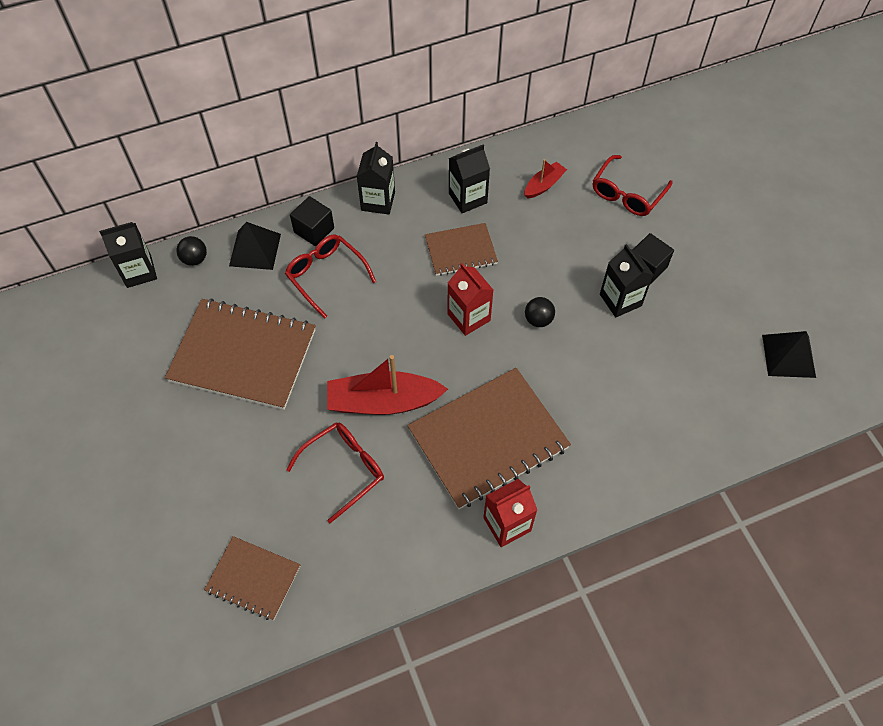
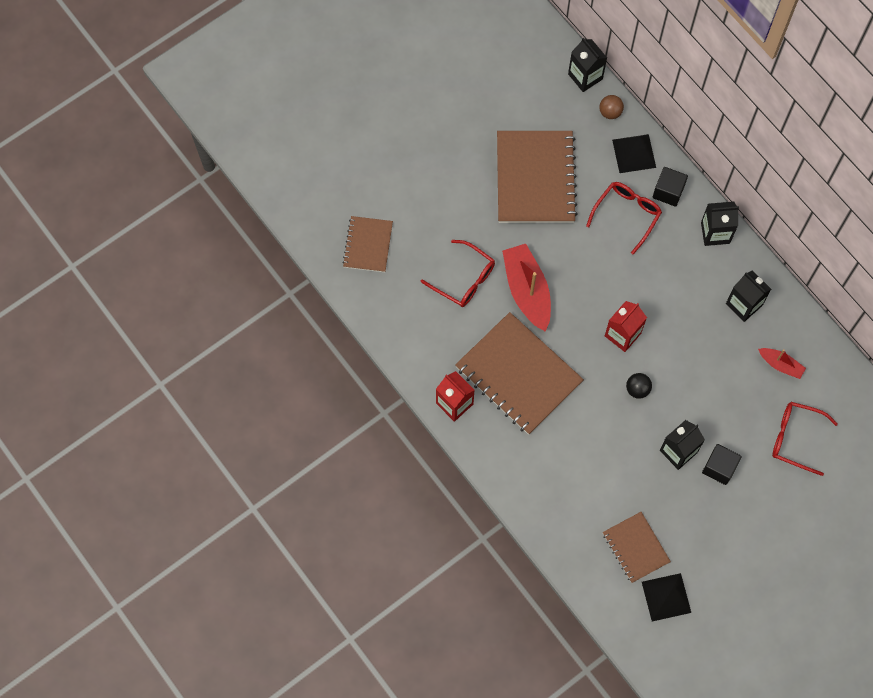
camera: 75 degrees right, 10 degrees up
(195, 259) = (610, 112): black ball -> brown ball
(460, 251) = (686, 312): brown notebook -> brown notebook (635, 548)

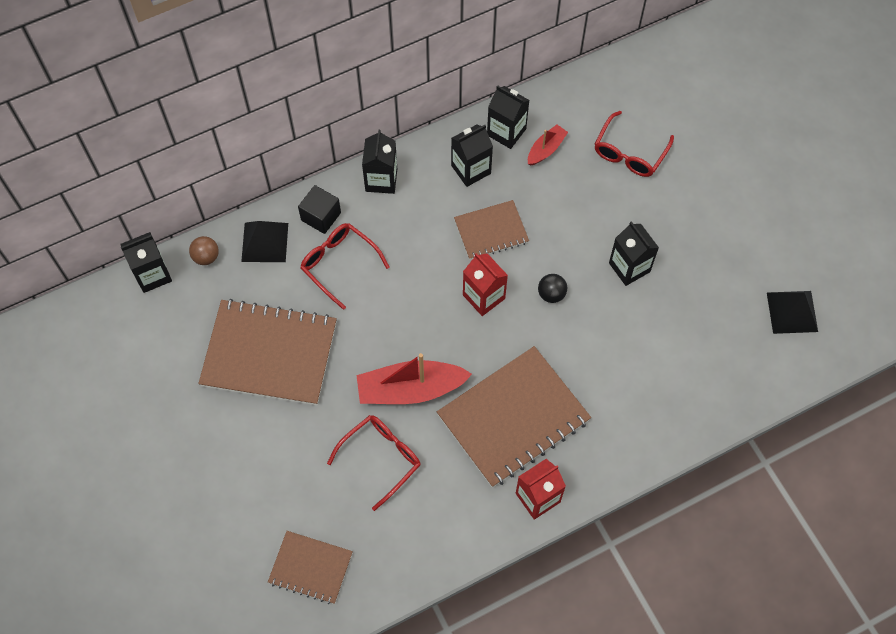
camera: 80 degrees left, 5 degrees down
(635, 548) = (734, 331): brown notebook -> brown notebook (491, 231)
(719, 468) = (653, 231): black cube -> none
(790, 328) = (506, 132): none -> black carton

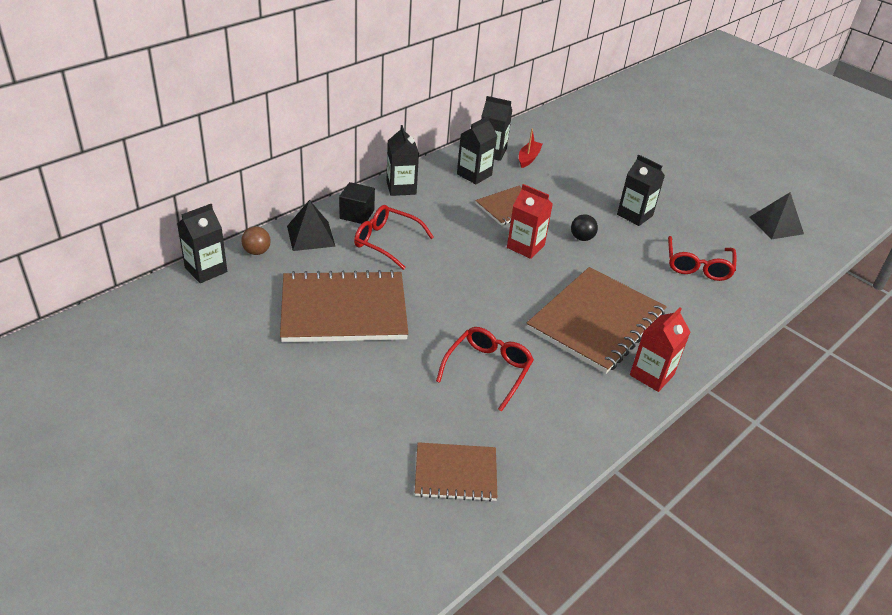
camera: 20 degrees left, 25 degrees down
(410, 389) = (491, 315): red boat -> none
(629, 153) = (594, 154): red glasses -> red glasses (697, 266)

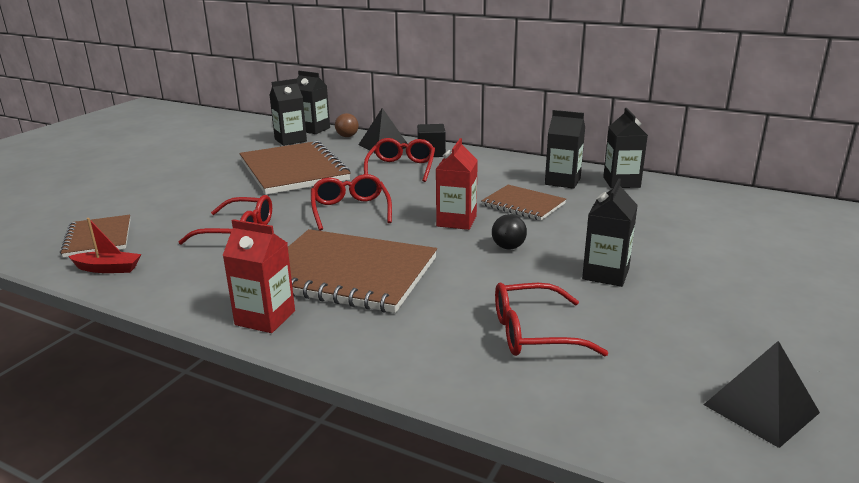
camera: 75 degrees right, 15 degrees down
(401, 188) = (494, 159): black carton -> black carton (290, 140)
(473, 294) = (350, 210): none -> red glasses
(528, 158) = (640, 200): red boat -> red boat (108, 269)

